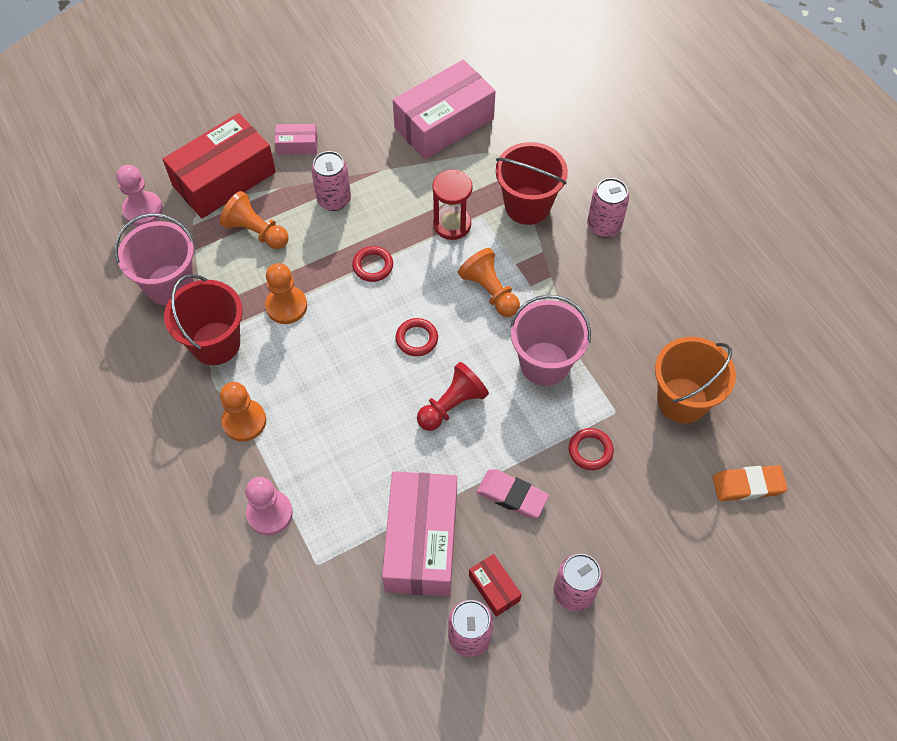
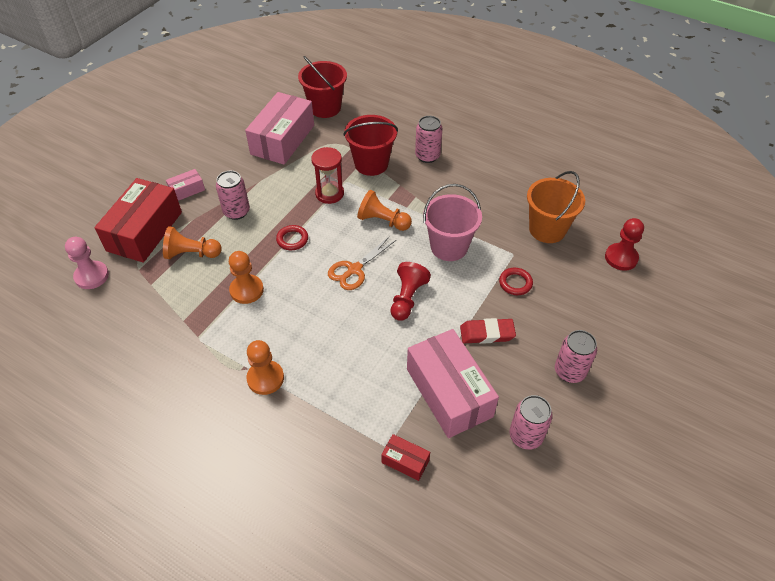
camera: 30 degrees left, 10 degrees down
(169, 285) = (146, 315): pink bucket -> none
(215, 343) = (208, 337): red bucket -> red bucket (325, 108)
(269, 513) = (327, 430): pink pawn -> none
(417, 339) = (354, 270): red ring -> orange scissors
(494, 588) = (518, 396): red box -> red box (405, 461)
(512, 495) = (487, 333): pink eraser -> red eraser
(748, 485) = (621, 258): orange eraser -> red pawn

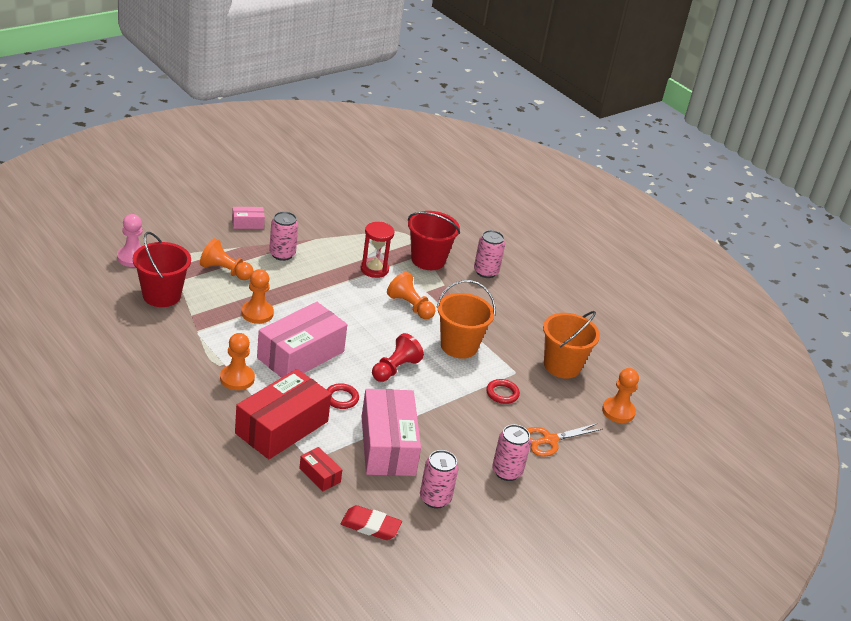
camera: 15 degrees right, 15 degrees down
(145, 231) = (194, 241): red box -> red box (282, 427)
(282, 139) = (357, 214): pink box -> pink box (300, 354)
(292, 239) = (319, 291): red ring -> red ring (341, 398)
(325, 108) = (413, 202): red bucket -> red bucket (161, 295)
(354, 270) = (361, 332): orange scissors -> orange scissors (550, 440)
(449, 247) = (459, 346): pink bucket -> orange bucket
(487, 333) = (450, 419): red eraser -> red eraser (370, 526)
(621, 258) = (618, 411): red pawn -> orange pawn

